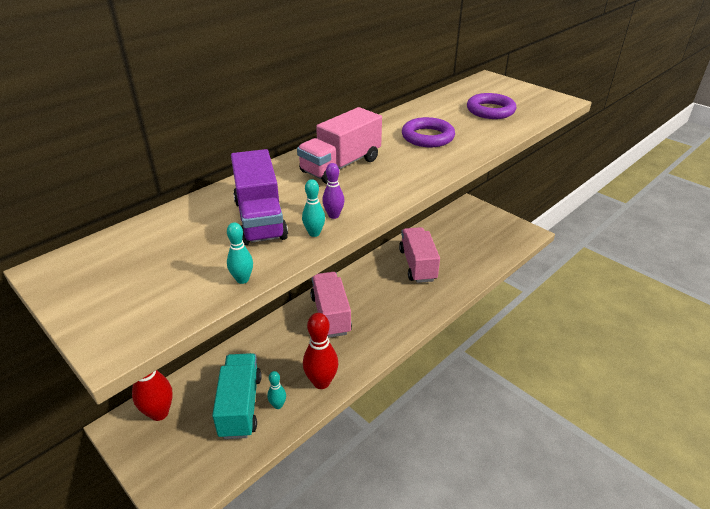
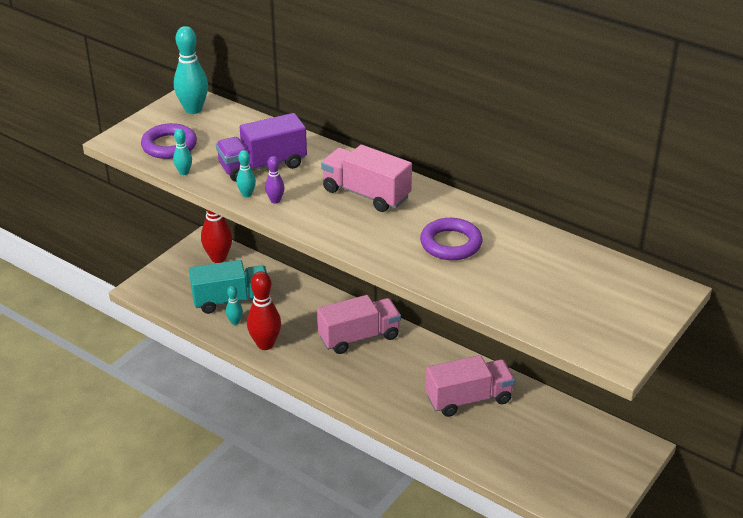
camera: 80 degrees right, 0 degrees up
(88, 266) = (193, 109): none -> turquoise bowling pin
(490, 110) = (550, 291): purple ring -> purple ring (169, 145)

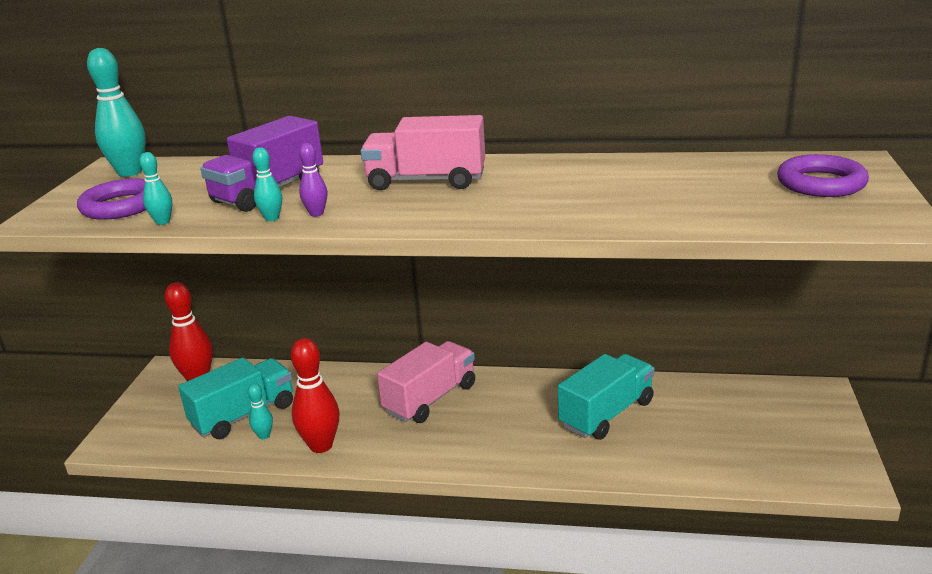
camera: 25 degrees left, 10 degrees down
(451, 244) = (577, 191): purple ring -> purple ring (821, 183)
(469, 399) = (606, 414): pink truck -> turquoise truck

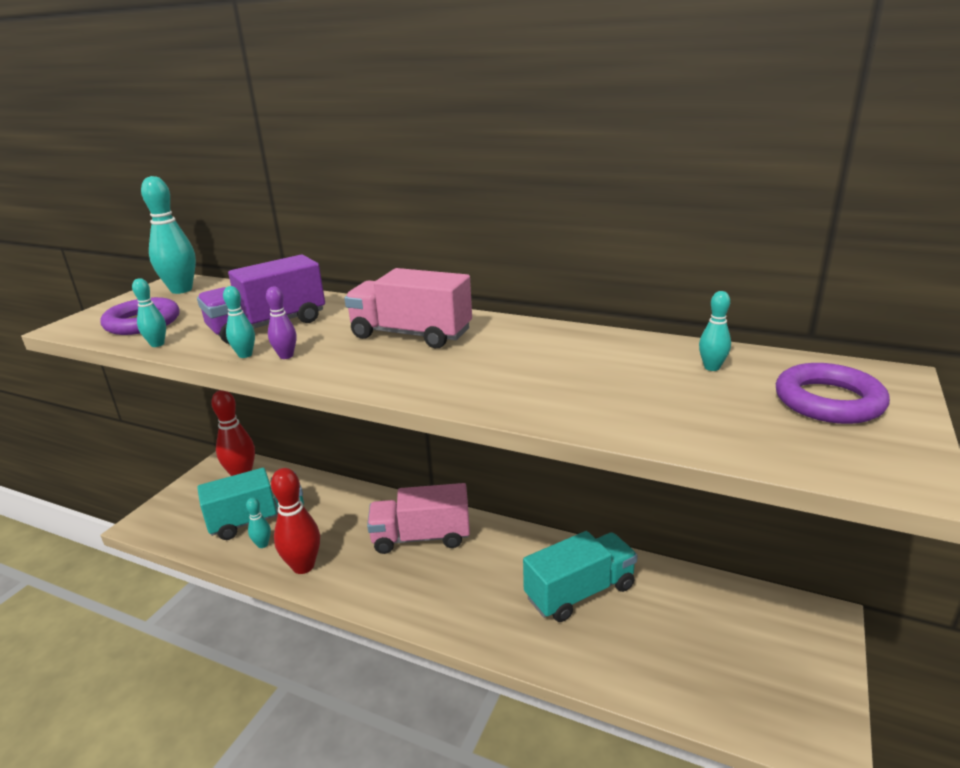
camera: 15 degrees right, 0 degrees up
(430, 399) = (421, 537): pink truck -> pink truck turned 150 degrees counterclockwise
(717, 172) = (712, 367): none -> turquoise bowling pin

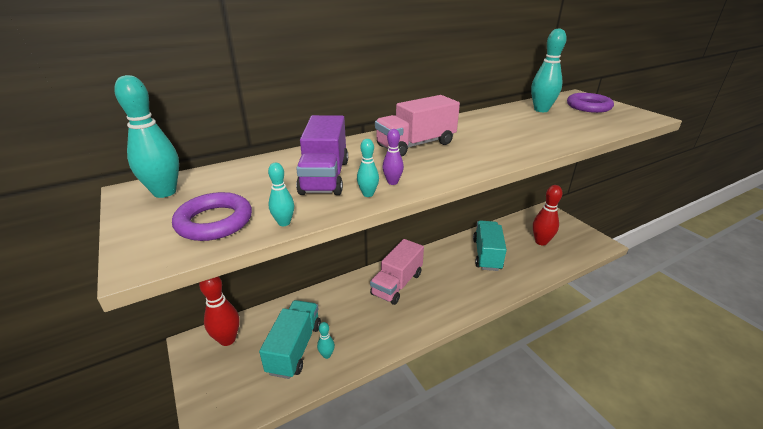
camera: 55 degrees left, 5 degrees up
(303, 566) = (371, 342): red bowling pin -> red bowling pin (541, 242)
(712, 367) = (541, 110): turquoise bowling pin -> turquoise bowling pin, size x1.95

